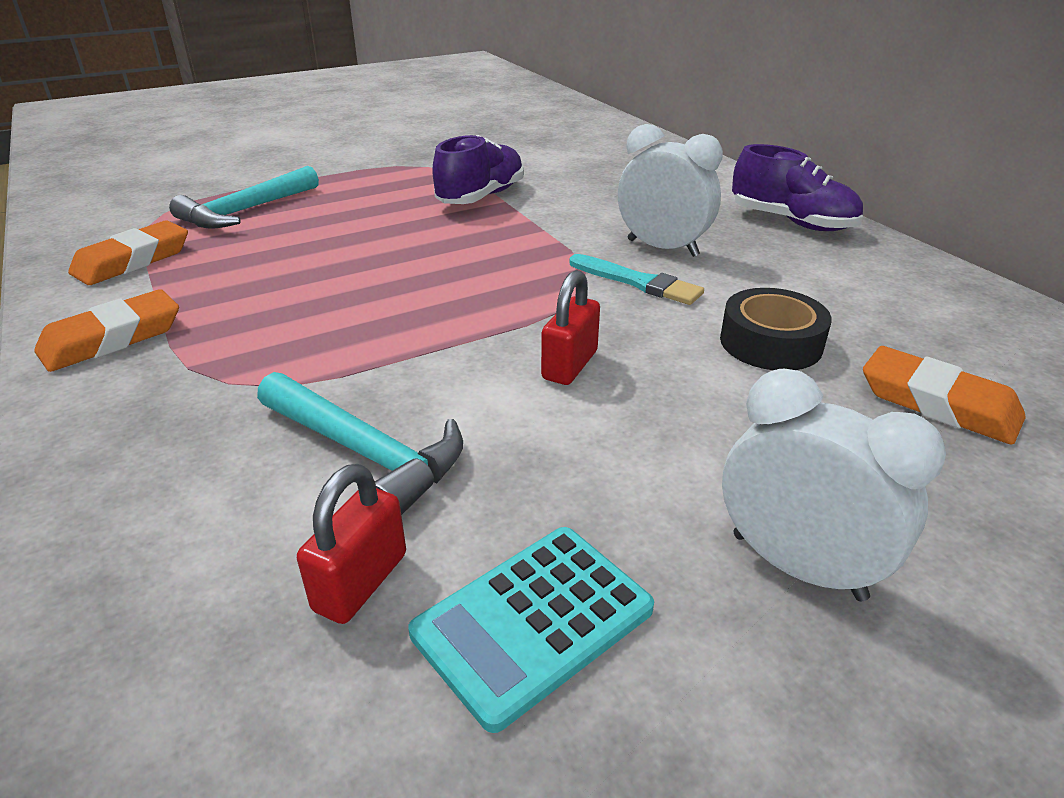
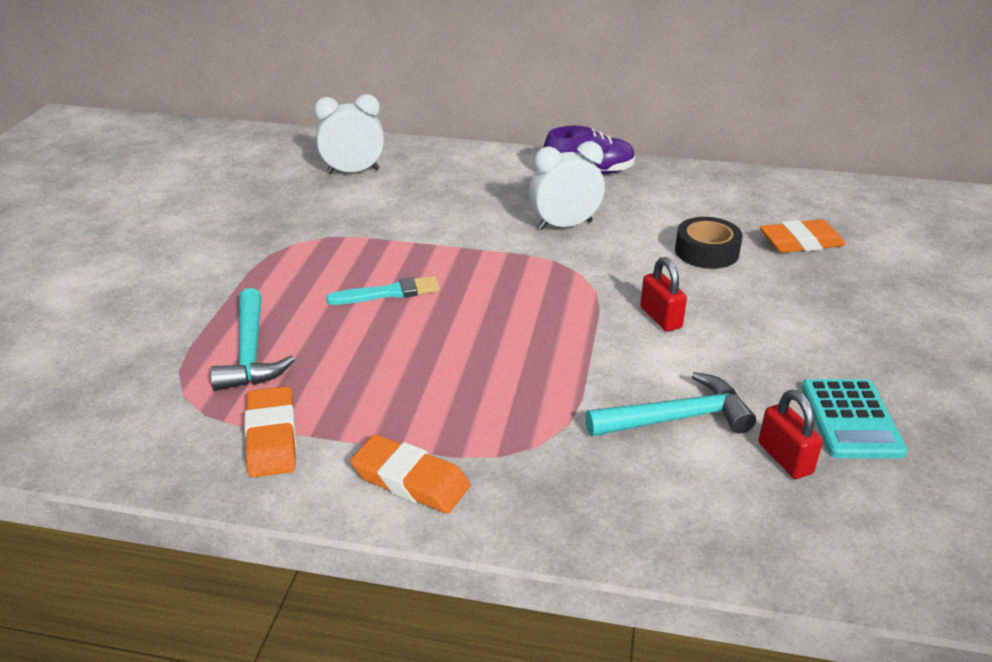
camera: 50 degrees left, 0 degrees up
(112, 339) = (410, 480): orange eraser -> orange eraser turned 60 degrees counterclockwise
(481, 197) = (392, 247): purple shoe -> none
(637, 282) = (595, 254): turquoise brush -> turquoise brush (388, 293)
(797, 566) = (871, 338): white clock -> white clock (353, 171)

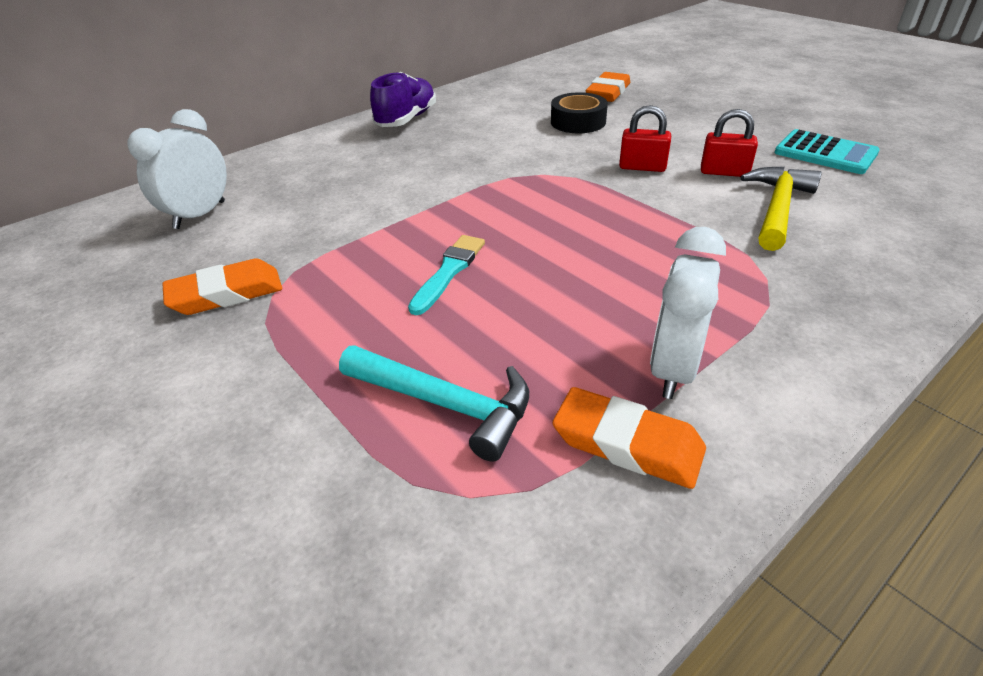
camera: 50 degrees left, 5 degrees up
(410, 480) = (773, 369): orange eraser -> orange eraser (226, 294)
(565, 225) = (465, 155): white clock -> white clock (673, 369)
(676, 418) = (777, 209): turquoise hammer -> yellow hammer
(785, 458) = (854, 189): red padlock -> red padlock (724, 172)

